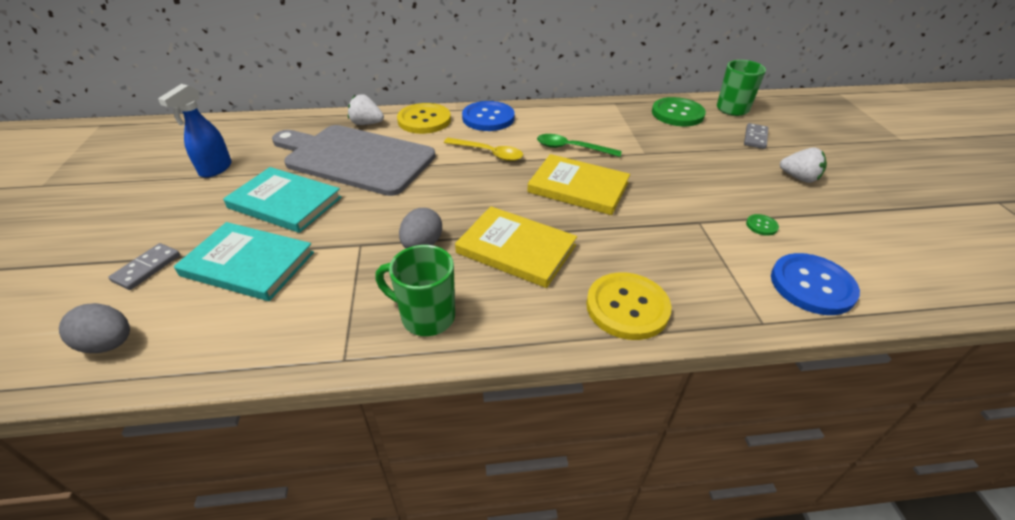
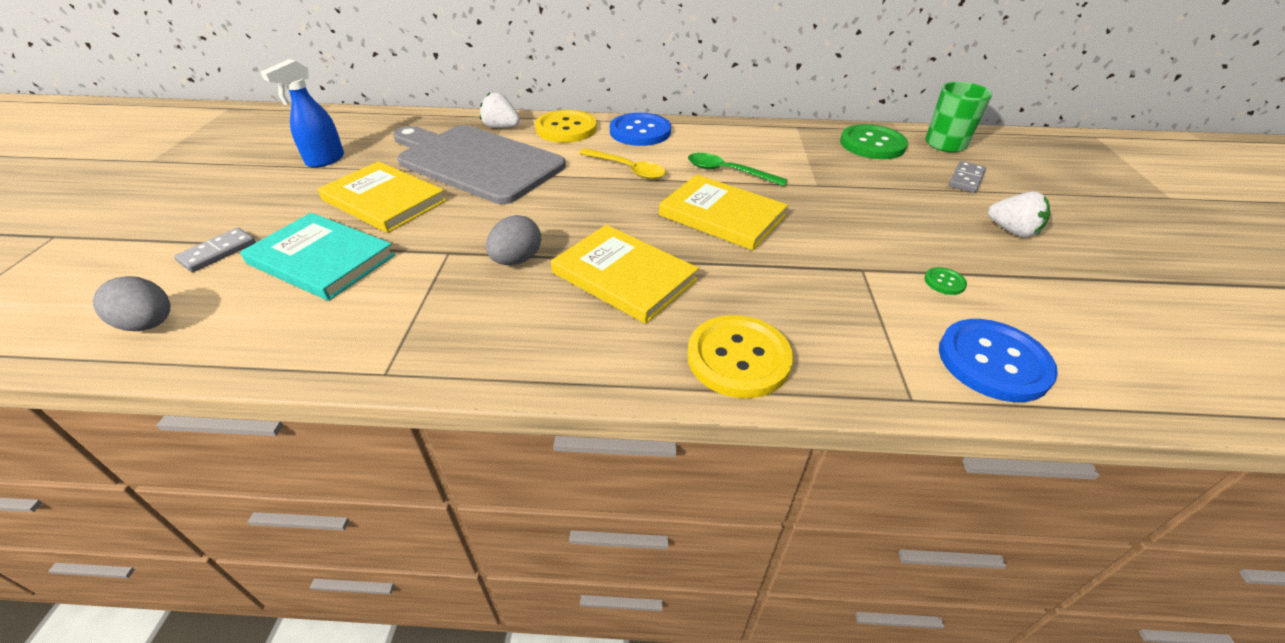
camera: 10 degrees right, 0 degrees up
(285, 202) = (384, 200): turquoise book -> yellow book
(426, 316) = (493, 338): green mug -> none

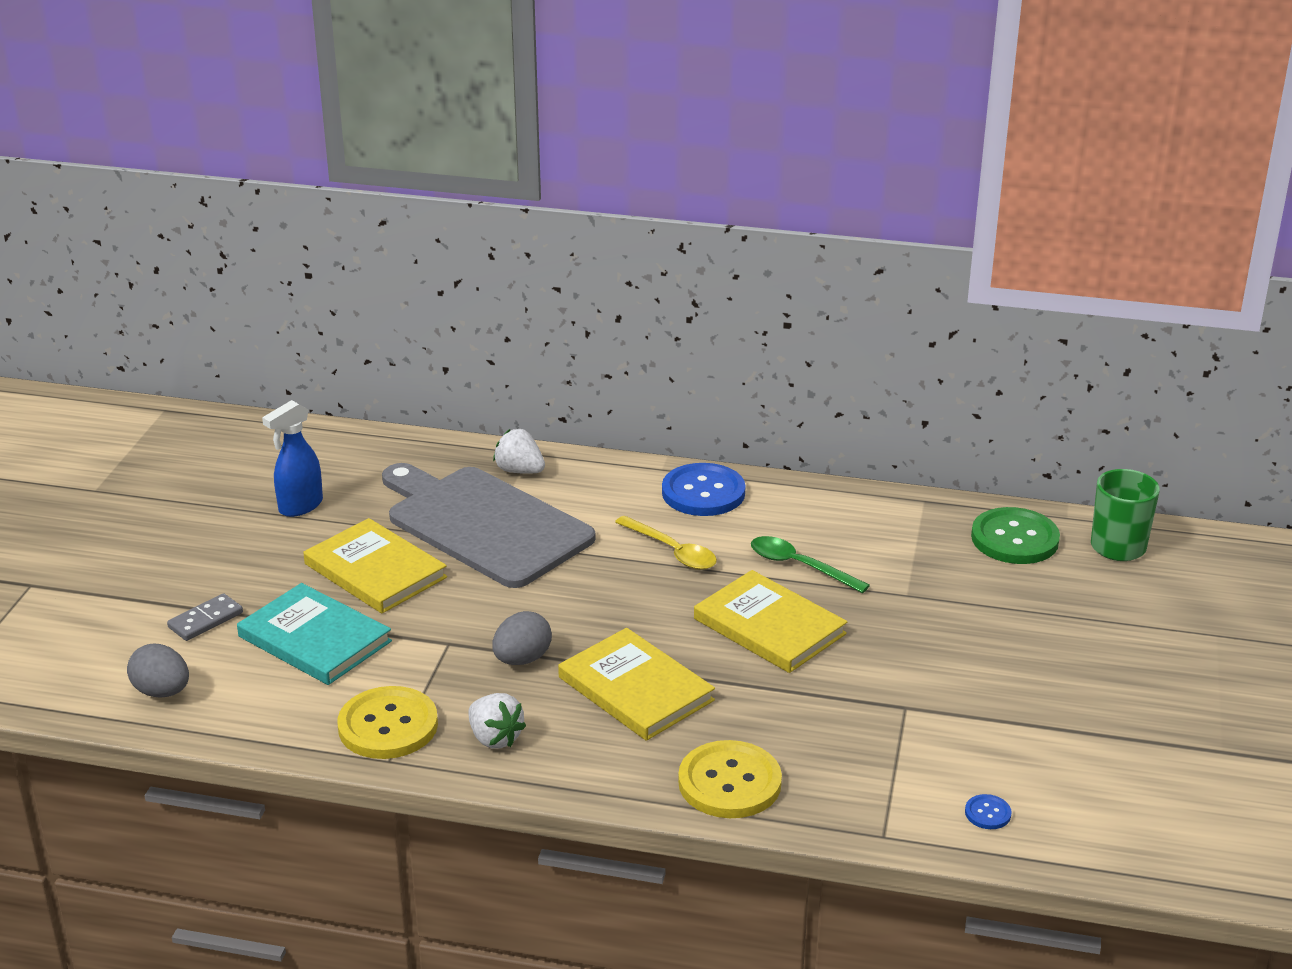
camera: 10 degrees right, 10 degrees down
(566, 129) = (605, 480): yellow button -> yellow button (388, 726)
(944, 282) = (990, 730): green button -> none
(966, 179) = (1109, 604): grey domino -> none
(993, 362) = (987, 813): blue button -> blue button, size x0.43
(1012, 231) = (1116, 678): white strawberry -> white strawberry (495, 738)

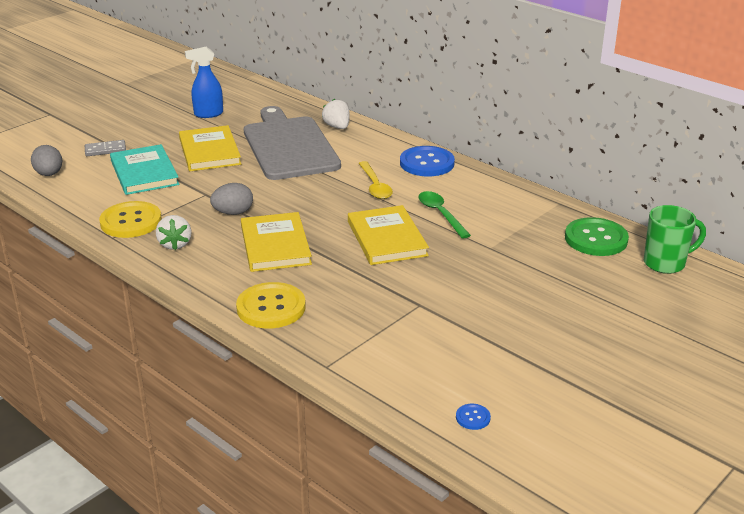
camera: 30 degrees right, 0 degrees up
(987, 813) = (404, 378): blue button -> blue button (473, 418)

